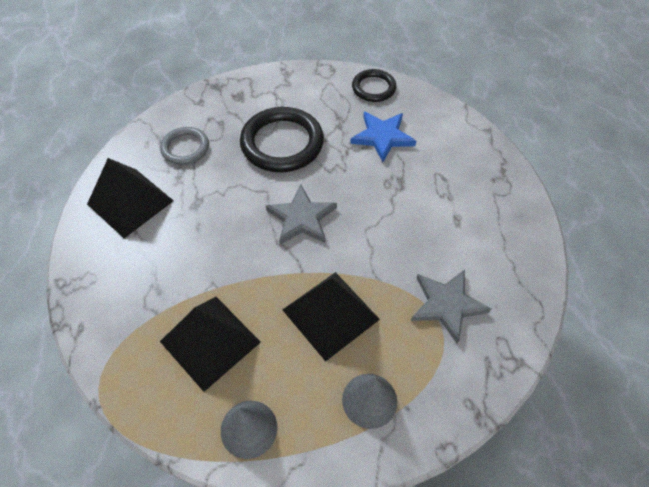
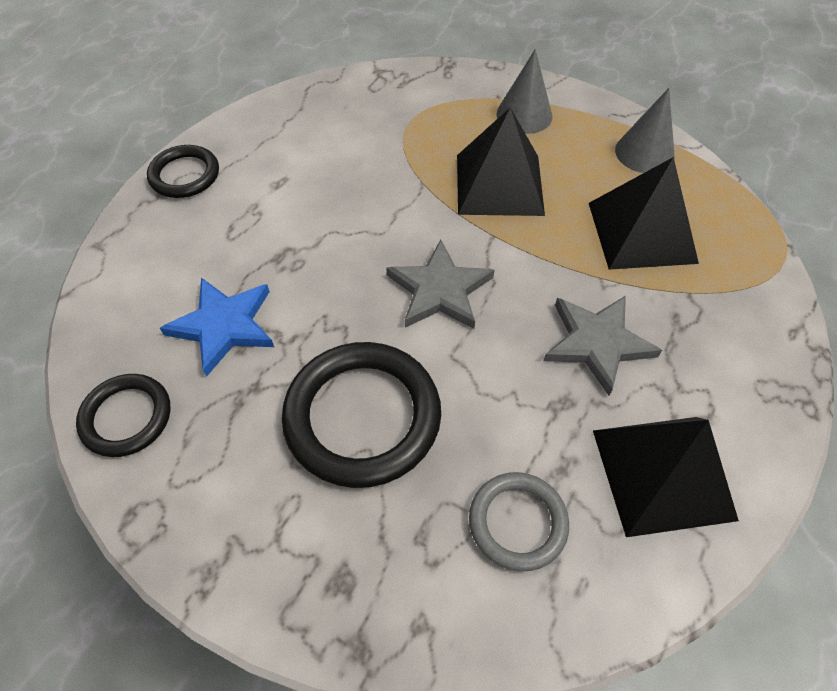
camera: 140 degrees left, 0 degrees up
(447, 305) = (385, 130): grey star -> grey star (597, 343)
(509, 188) = (185, 175): none -> black ring

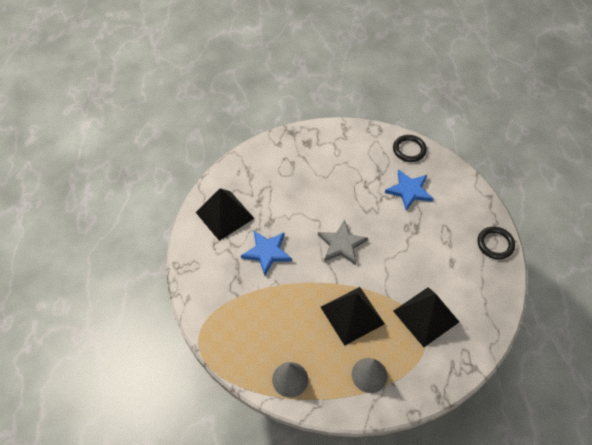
camera: 150 degrees right, 0 degrees up
(362, 417) = (335, 185): black ring -> none
(517, 522) = (265, 179): grey ring -> none
(597, 343) = (267, 252): grey star -> blue star
(641, 232) = (270, 320): black pyramid -> black pyramid (426, 316)

